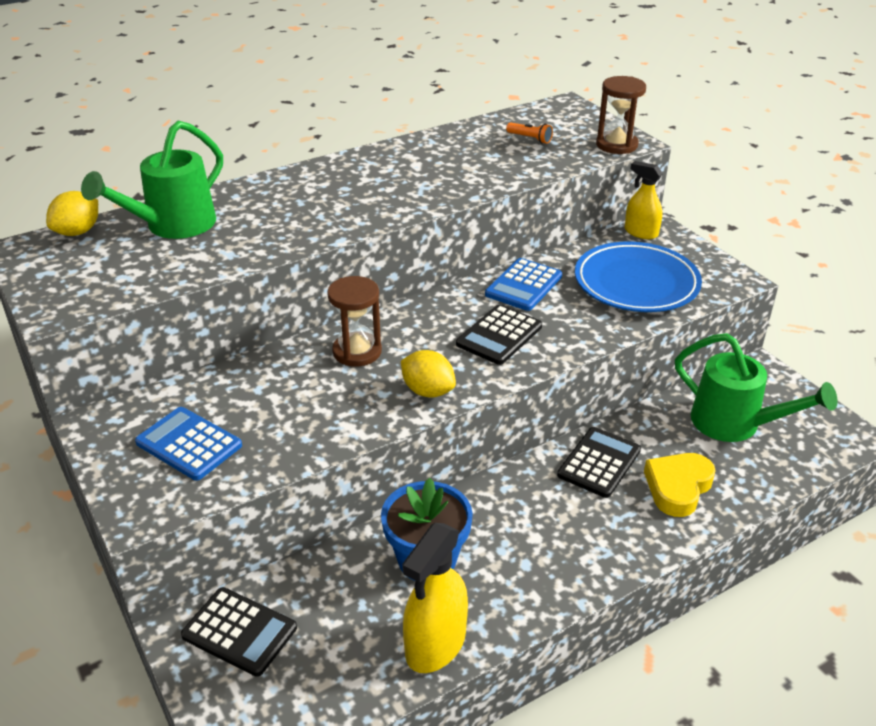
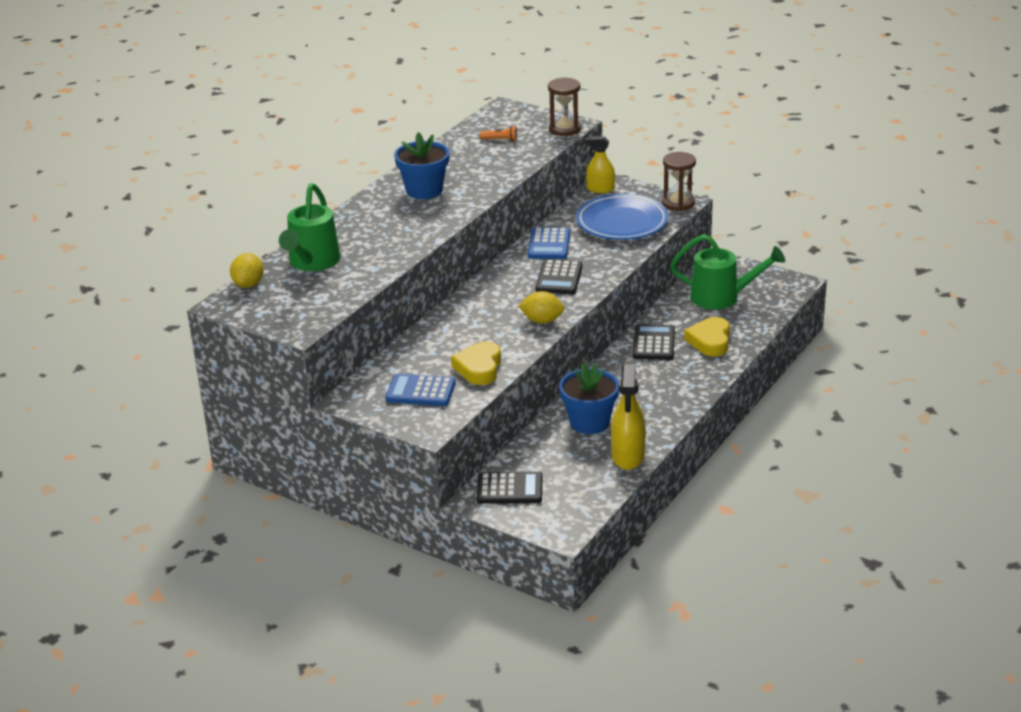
camera: 25 degrees left, 5 degrees down
(289, 435) = (479, 368): none -> yellow heart
(357, 351) = (475, 313): brown hourglass -> brown hourglass (678, 203)
(387, 174) = (424, 190): none -> blue flower pot

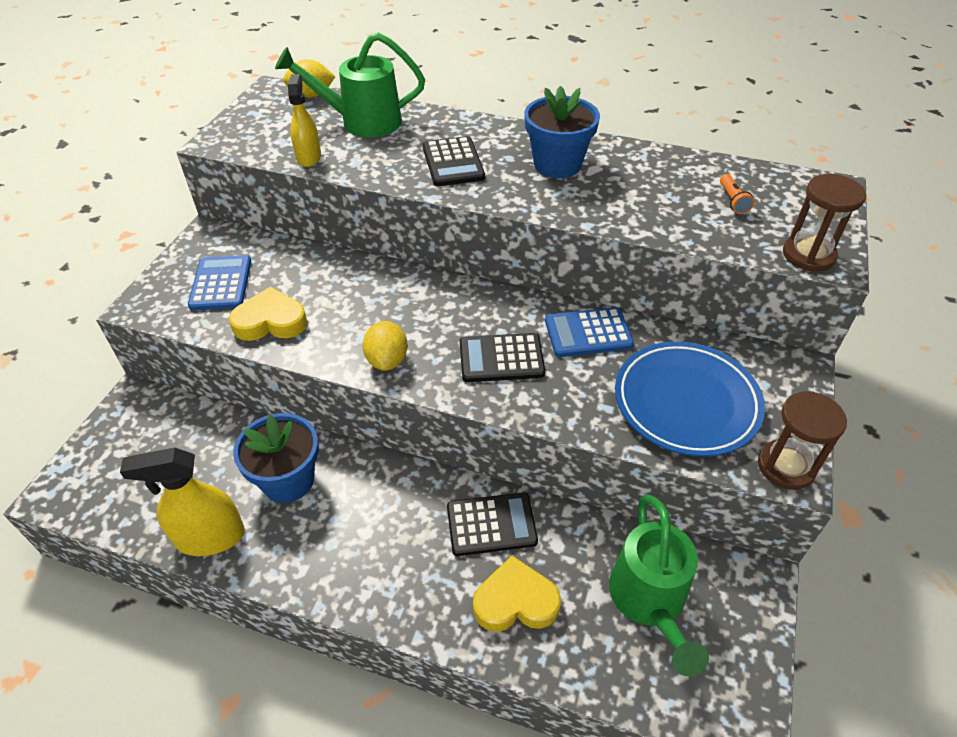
camera: 75 degrees right, 15 degrees up
(509, 489) = (151, 425): black calculator -> black calculator (453, 162)
(600, 189) = (774, 361): yellow spray bottle -> yellow spray bottle (308, 157)

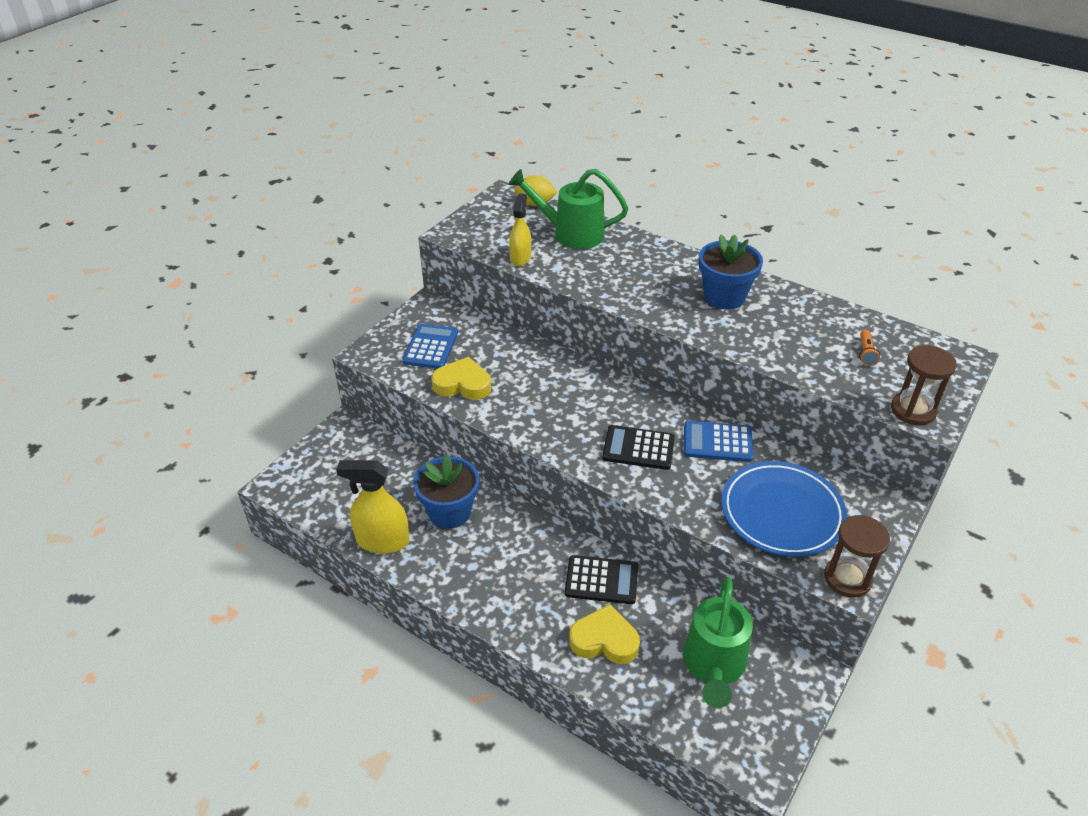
camera: 15 degrees right, 5 degrees down
(387, 360) = (546, 431): yellow lemon -> none
(453, 162) = (636, 281): black calculator -> none

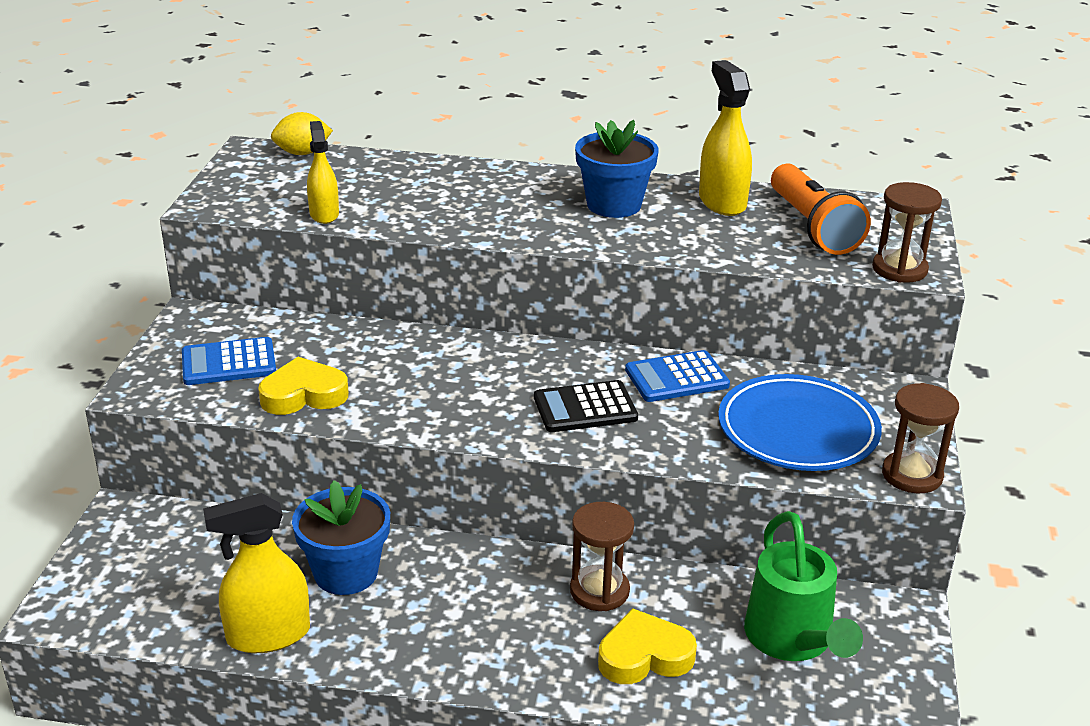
camera: 25 degrees left, 10 degrees down
(430, 347) = (229, 363): blue calculator -> blue calculator turned 90 degrees counterclockwise
(571, 234) = (374, 176): green watering can -> none
(601, 580) = (599, 591): black calculator -> brown hourglass
(808, 313) = (722, 202): none -> yellow spray bottle
(865, 353) = (812, 227): orange flashlight -> orange flashlight, size x2.46

